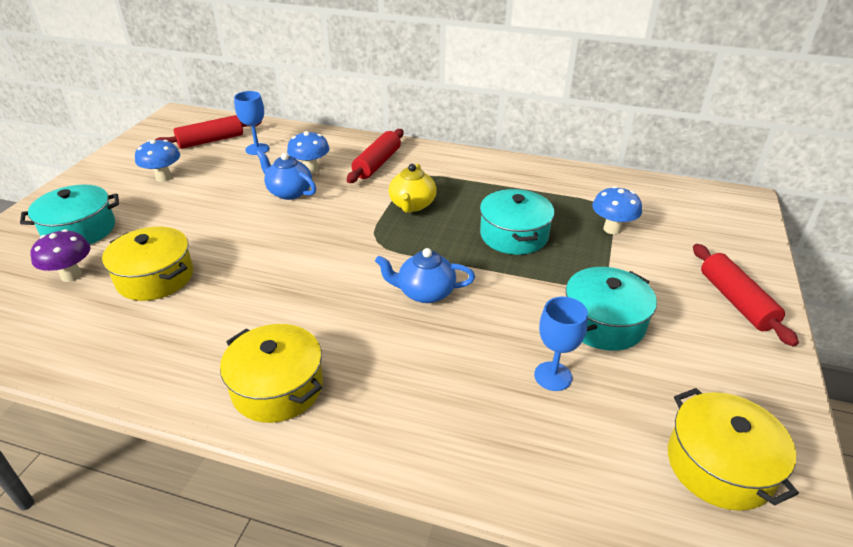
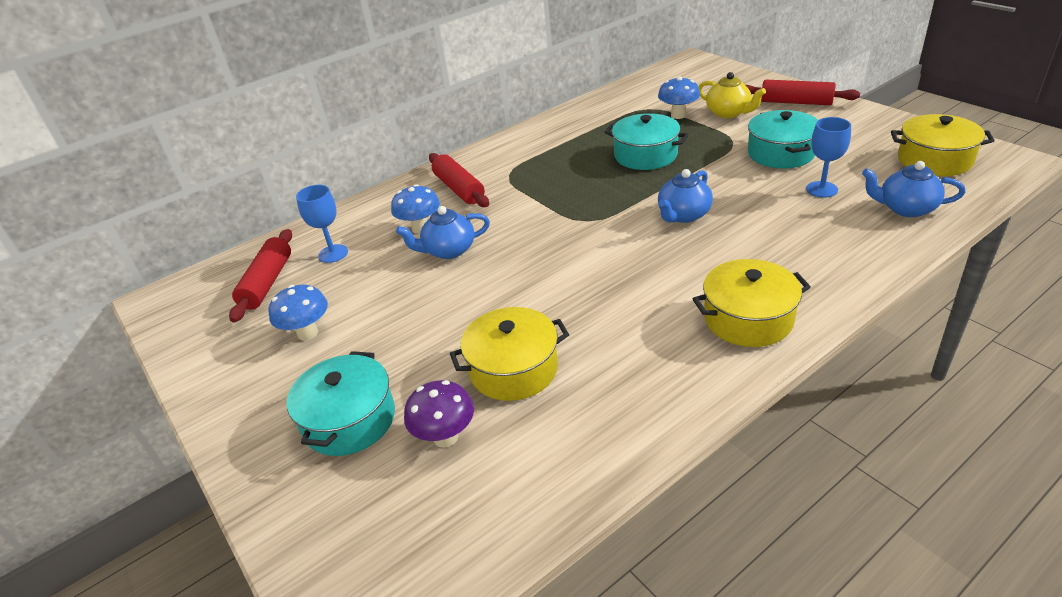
camera: 50 degrees left, 0 degrees up
(412, 205) = (551, 188): yellow teapot -> yellow teapot (728, 113)
(569, 462) = (905, 208): none -> blue teapot

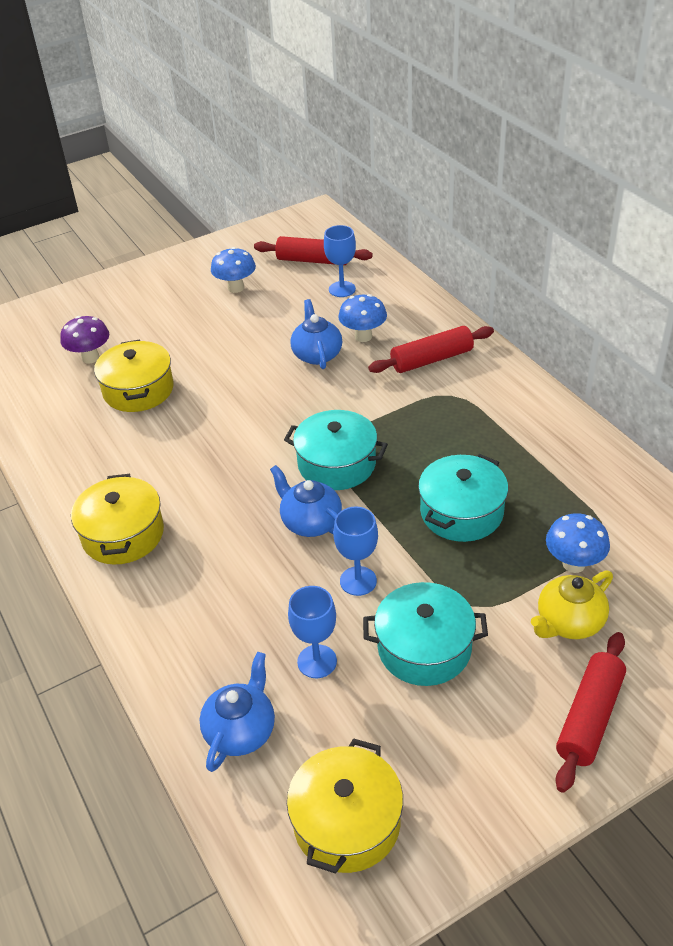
camera: 95 degrees right, 5 degrees up
(349, 420) = (131, 315): turquoise pot -> turquoise pot (337, 464)
(735, 185) = (358, 581): none -> blue goblet

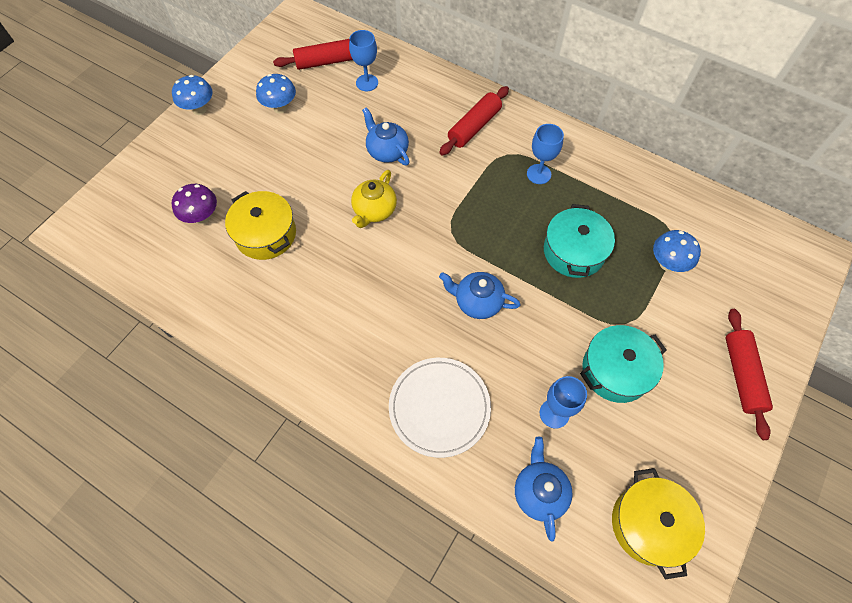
camera: 30 degrees left, 20 degrees up
(123, 534) = (345, 371): yellow pot -> none
(193, 604) = (439, 407): none -> white plate
(337, 464) = (464, 244): turquoise pot -> none
(358, 581) = (540, 337): blue goblet -> blue goblet (538, 174)
(363, 336) = (411, 122): blue mushroom -> blue mushroom (199, 109)
(569, 622) = (690, 310): yellow teapot -> yellow teapot (374, 211)

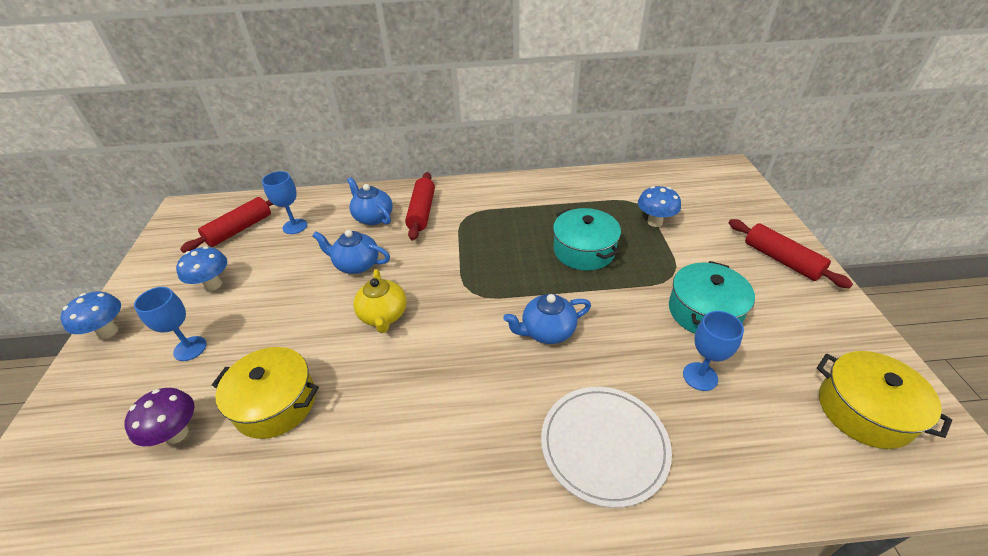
camera: 35 degrees left, 20 degrees down
(538, 174) = (504, 216): blue goblet -> blue goblet (190, 348)
(539, 492) = (764, 454): blue teapot -> blue teapot (373, 217)

